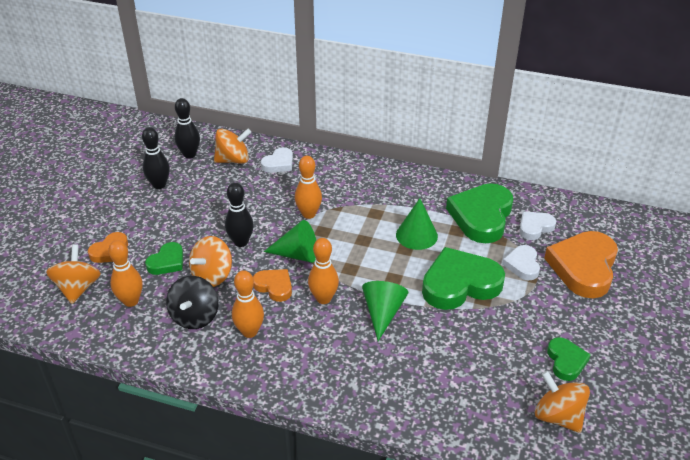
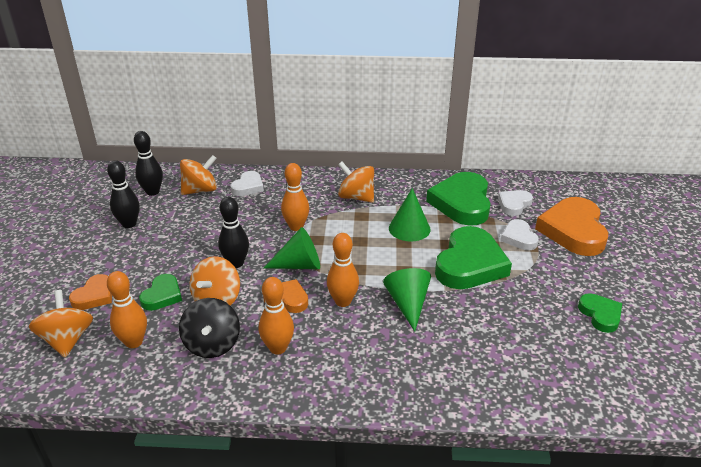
camera: 15 degrees left, 5 degrees down
(460, 284) = (469, 264): green heart -> green heart turned 150 degrees clockwise
(558, 416) = (619, 367): orange spinning top -> orange spinning top (356, 197)

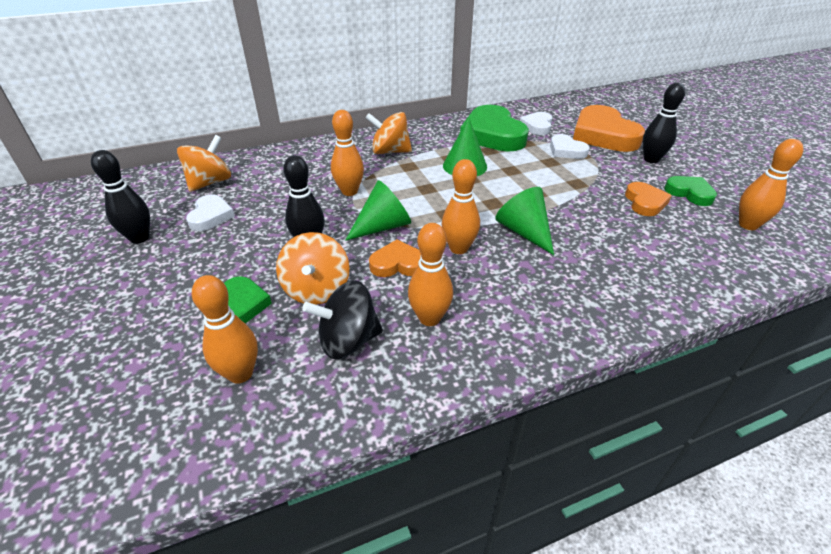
camera: 25 degrees left, 5 degrees up
(67, 340) = (136, 405): orange spinning top -> none
(94, 296) = (143, 334): orange heart -> orange heart (645, 202)
(152, 192) = (149, 197): black bowling pin -> black bowling pin (651, 159)
(212, 344) = (348, 340): black spinning top -> black spinning top turned 105 degrees clockwise
(248, 187) = (265, 167): white heart -> white heart (211, 216)
(469, 264) = (546, 182): green heart -> none
(626, 363) = (748, 225): none -> orange bowling pin

